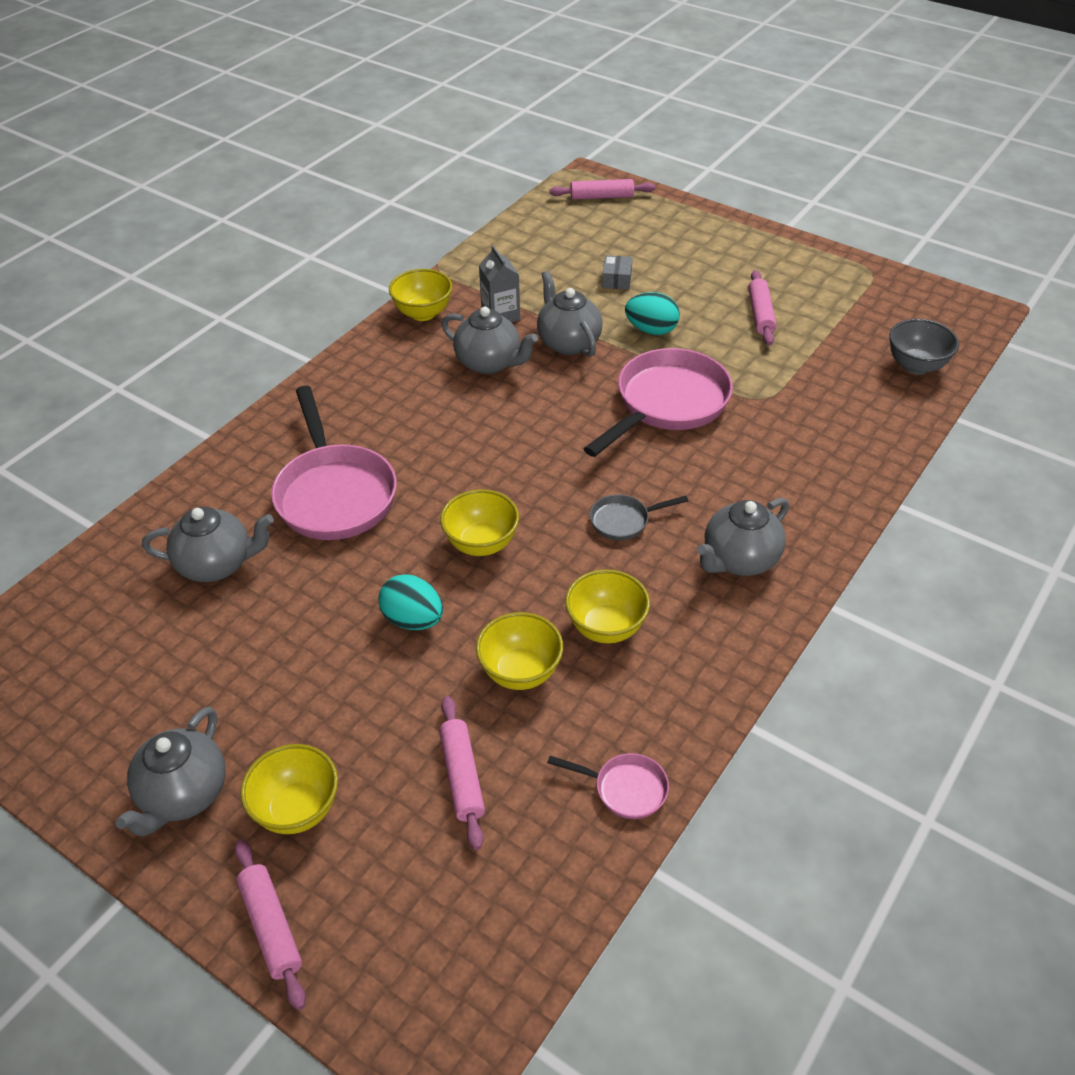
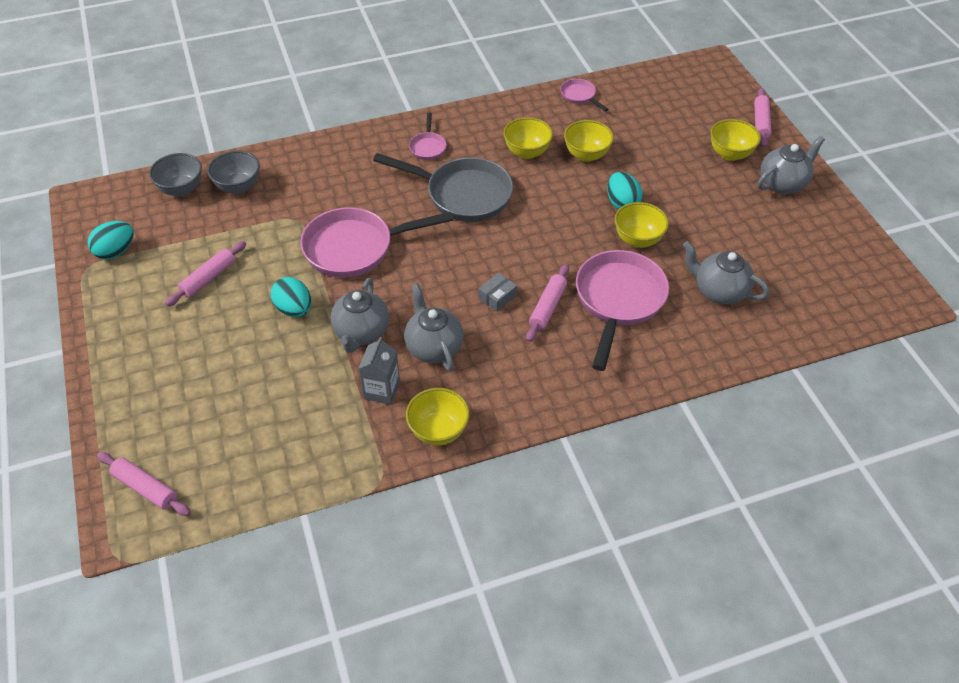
camera: 145 degrees left, 5 degrees up
(462, 776) = (646, 131): pink rolling pin -> pink rolling pin (547, 307)
(481, 544) = (553, 223): yellow bowl -> yellow bowl (637, 239)
(616, 279) = (258, 373): grey box -> grey box (497, 297)
(624, 521) = (462, 194): grey pan -> grey pan, size x2.15
(739, 560) = (428, 147): grey teapot -> pink pan
(869, 397) = (238, 187): none -> grey bowl
(872, 293) = (116, 251): none -> turquoise egg

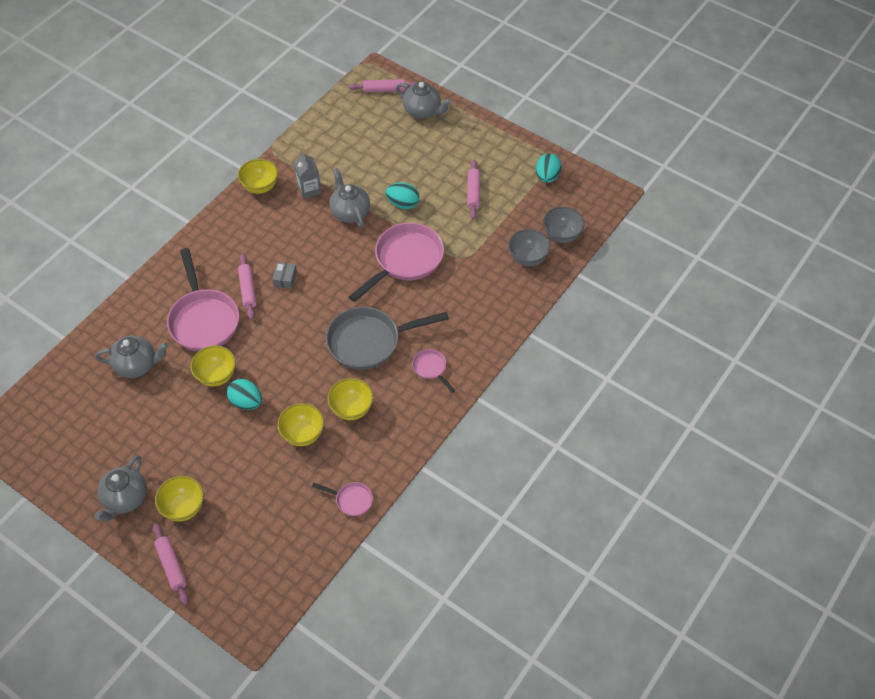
camera: 145 degrees right, 5 degrees up
(433, 347) = (300, 227): grey teapot -> grey teapot (423, 111)

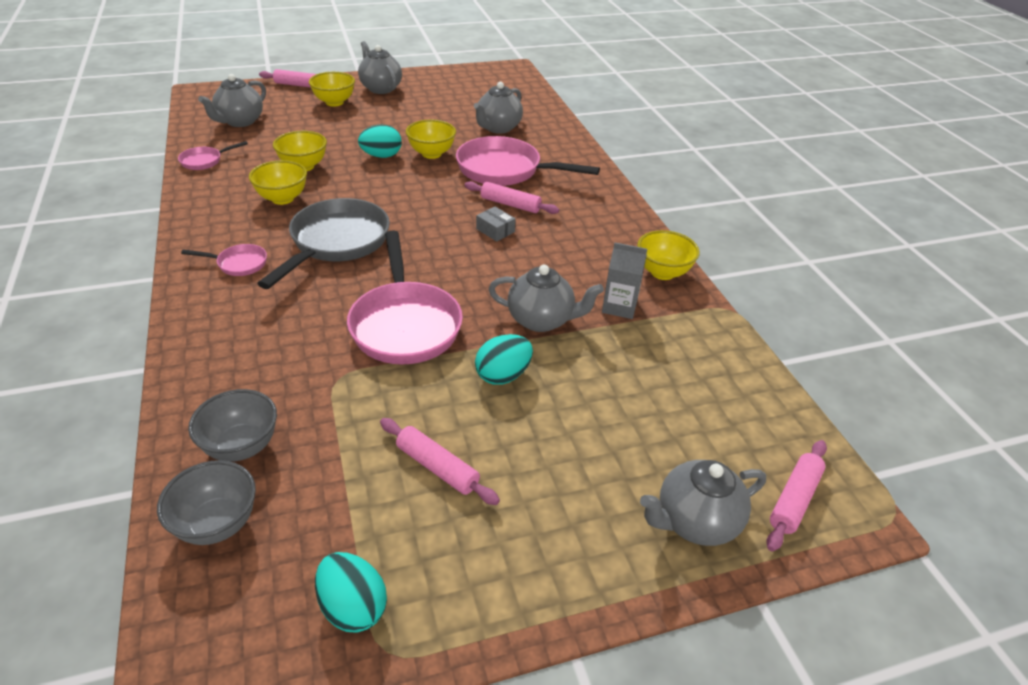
camera: 125 degrees right, 15 degrees down
(276, 540) = (240, 121): none -> grey teapot

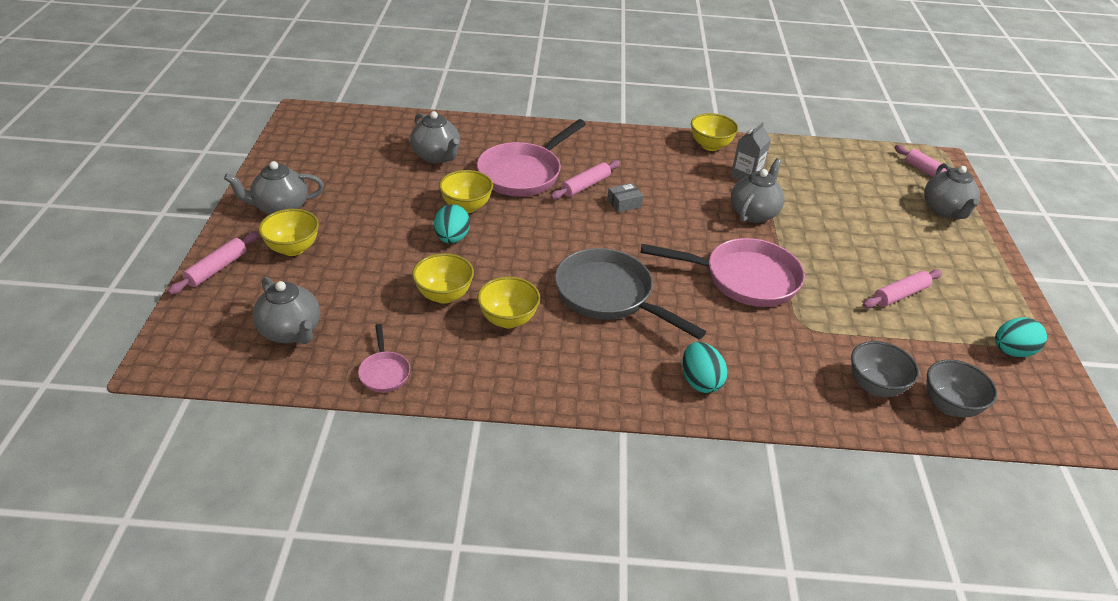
camera: 70 degrees left, 0 degrees up
(238, 264) = (623, 364): pink pan -> none
(503, 375) = (813, 246): turquoise egg -> turquoise egg (700, 381)

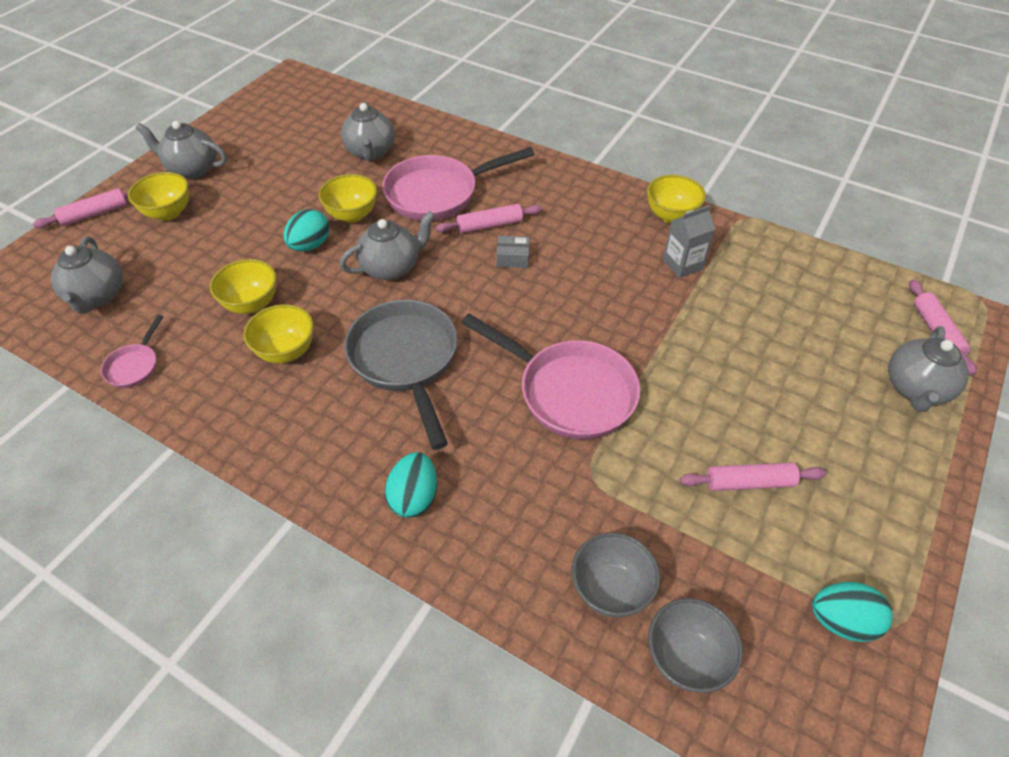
camera: 30 degrees right, 10 degrees up
(754, 213) = (652, 314): grey teapot -> grey teapot (391, 267)

